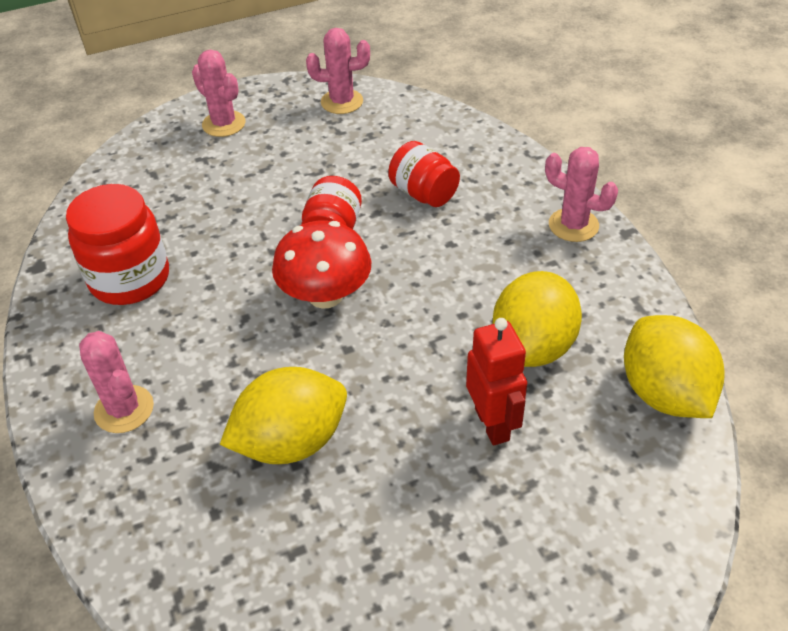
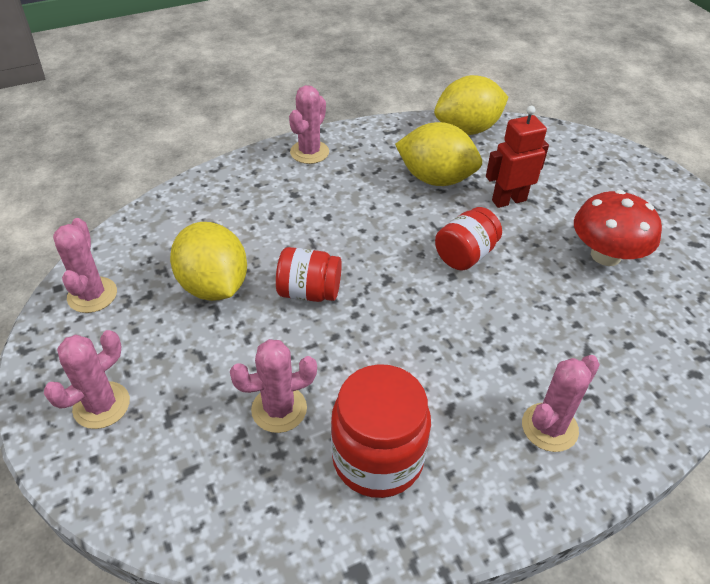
camera: 95 degrees left, 0 degrees up
(196, 218) = (279, 409): none -> pink cactus
(291, 442) = (551, 304): yellow lemon -> yellow lemon (214, 286)
(325, 295) = (393, 292): red mushroom -> red mushroom (605, 255)
(423, 193) = (261, 232): red jar -> red jar (465, 255)

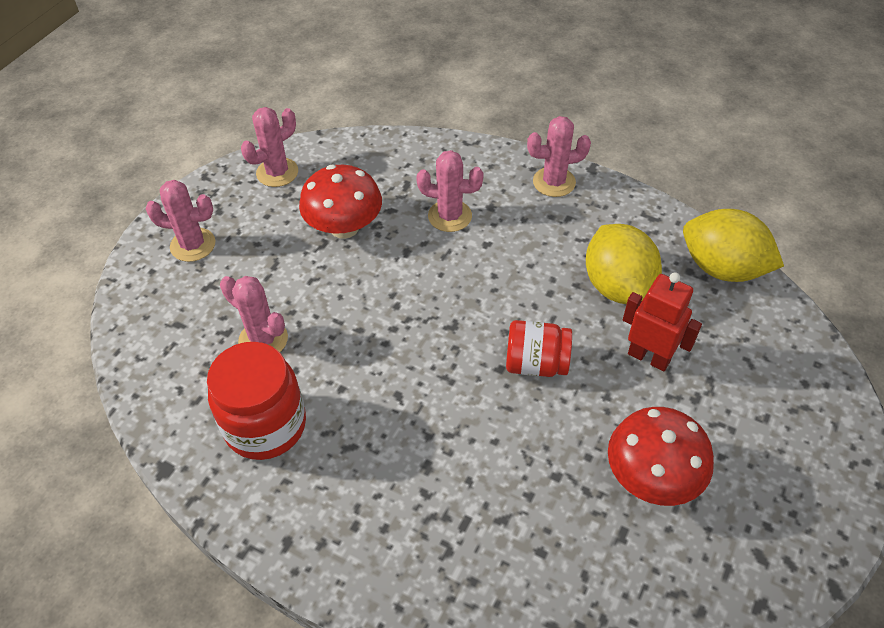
camera: 55 degrees right, 5 degrees up
(214, 286) = (344, 227): yellow lemon -> red mushroom
(309, 292) = (390, 285): red jar -> none
(549, 427) = (386, 529): pink cactus -> pink cactus (450, 216)

